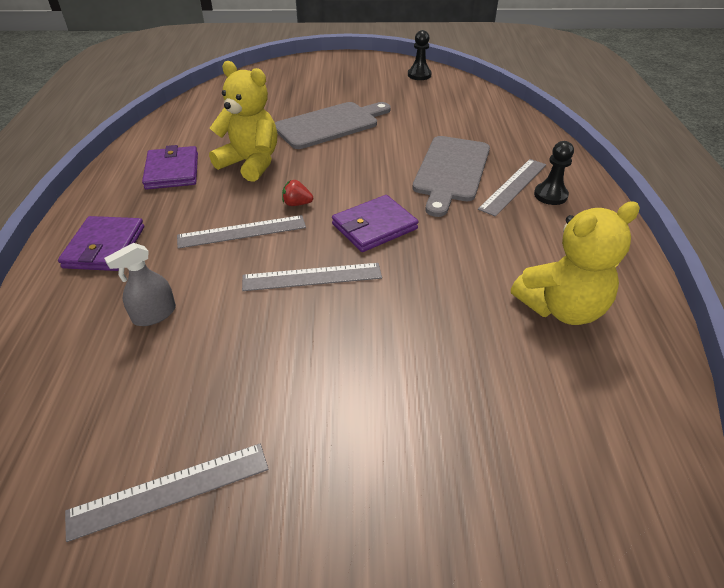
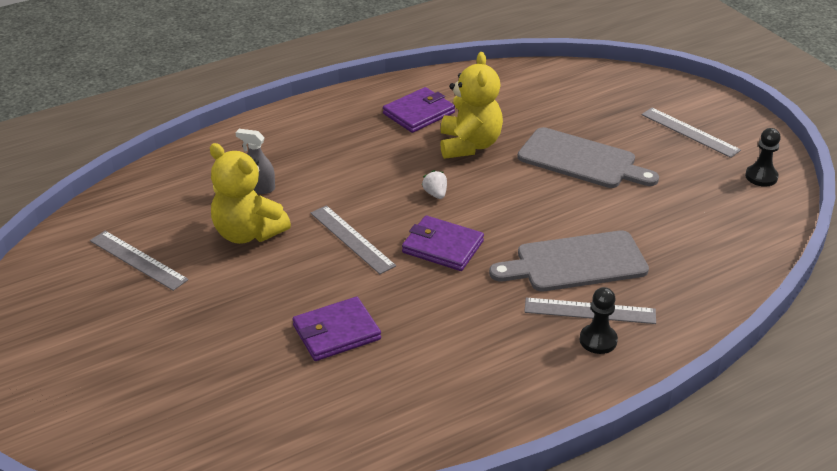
camera: 60 degrees right, 5 degrees down
(104, 247) = (304, 132): purple wallet -> purple wallet (336, 332)
(242, 231) = (375, 183): grey ruler -> grey ruler (690, 132)
(297, 204) = (435, 194): red strawberry -> white strawberry
(561, 308) = (424, 385): yellow teddy bear -> yellow teddy bear (248, 233)

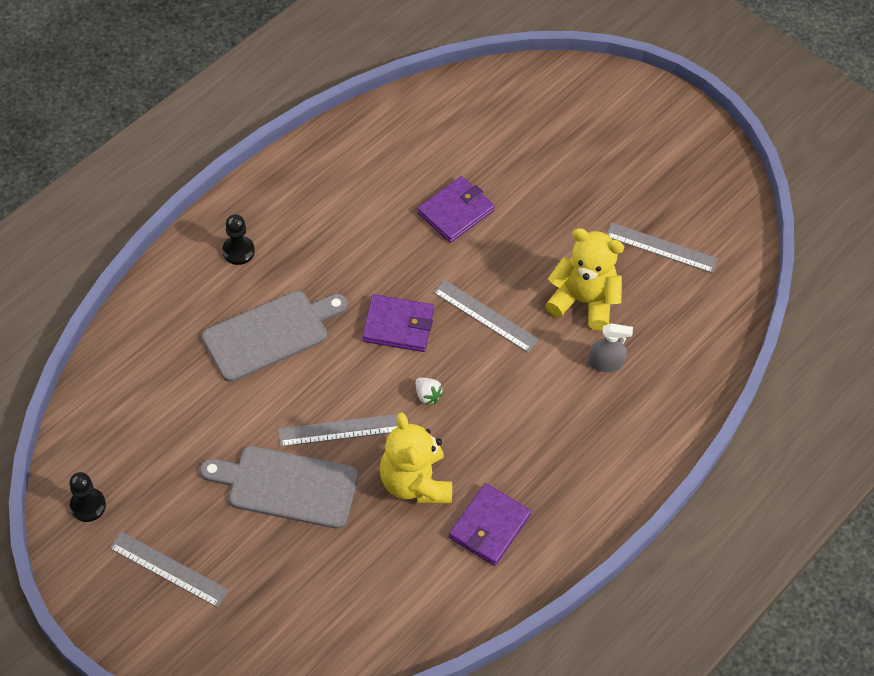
camera: 160 degrees right, 20 degrees up
(590, 311) = (249, 280): grey ruler -> grey ruler (339, 430)

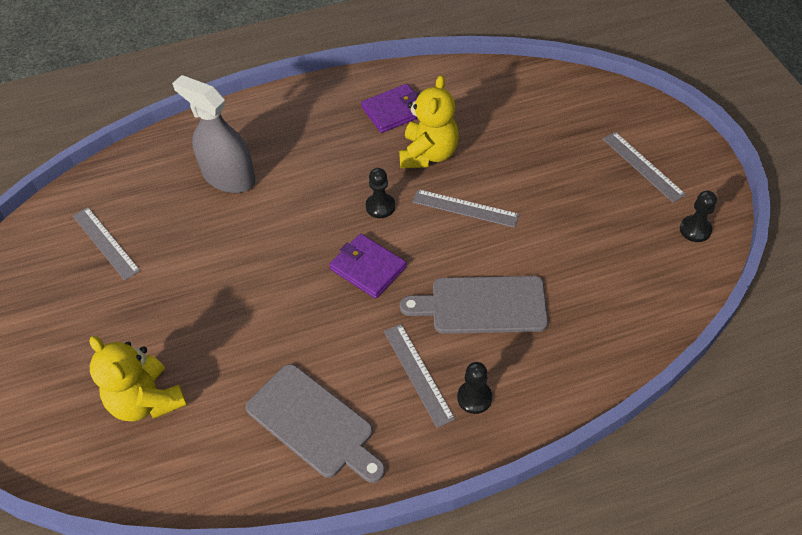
camera: 145 degrees left, 5 degrees down
(287, 486) = (527, 185): grey cutting board -> grey cutting board (314, 423)
(427, 395) = (380, 206): white strawberry -> black pawn
(455, 212) = (246, 349): purple wallet -> none
(485, 316) = (291, 247): grey ruler -> grey ruler (418, 374)
(583, 301) = (204, 227): yellow teddy bear -> yellow teddy bear (147, 401)
(605, 363) = (229, 177): grey spray bottle -> grey spray bottle, size x2.00

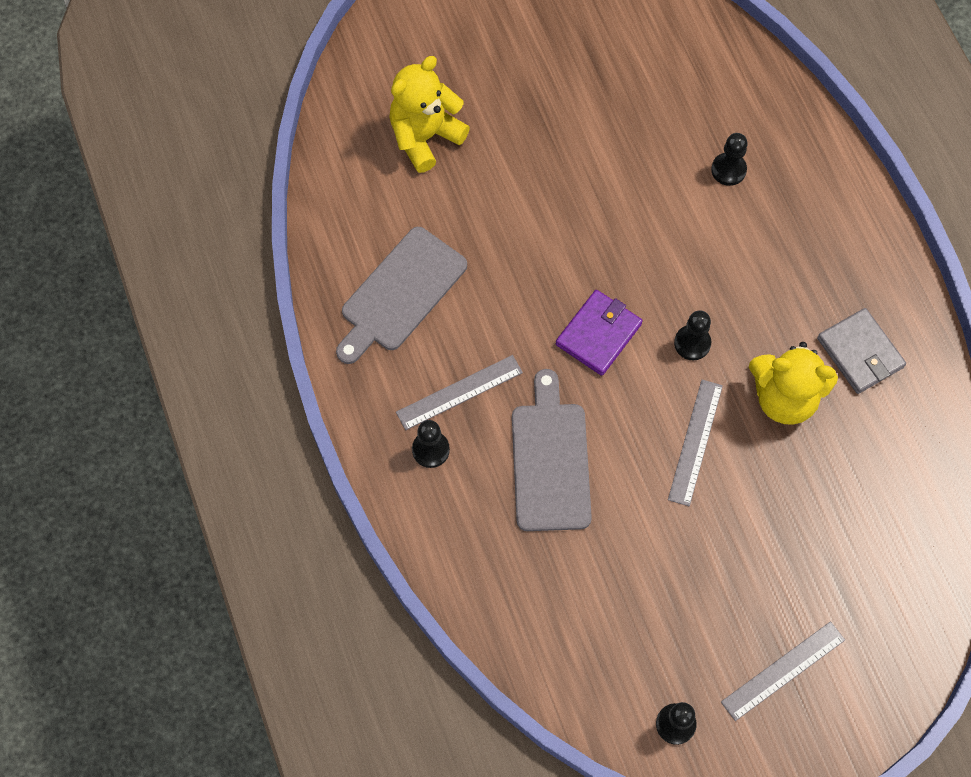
camera: 85 degrees right, 15 degrees up
(106, 243) = (622, 59): grey ruler -> none
(229, 177) = (728, 170): grey spray bottle -> black pawn
(394, 111) = (860, 353): purple wallet -> grey wallet

